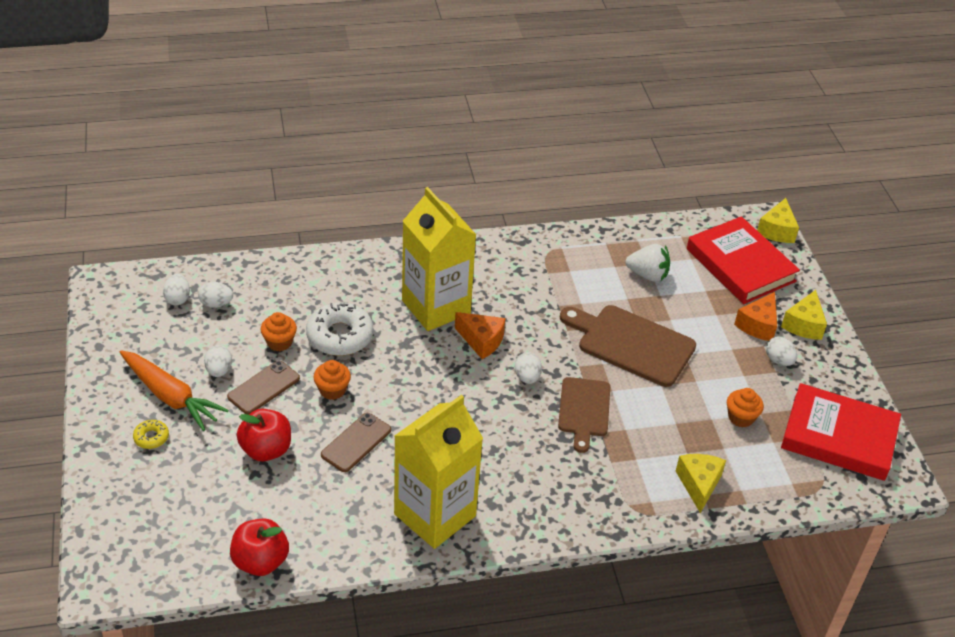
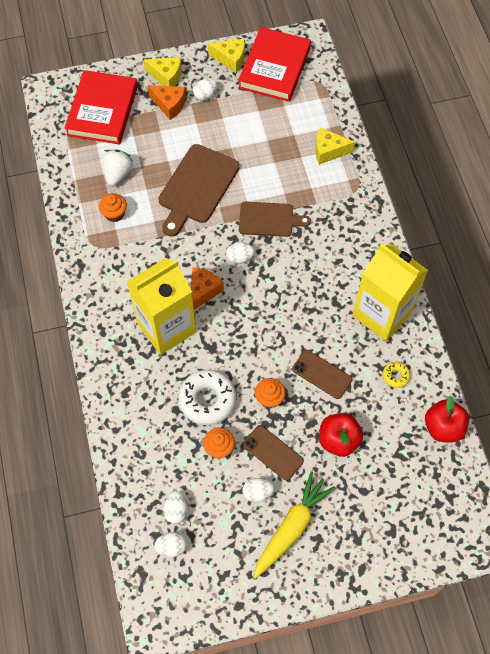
camera: 90 degrees left, 20 degrees up
(151, 437) = (338, 533): yellow donut -> yellow donut (395, 376)
(171, 396) = (291, 527): orange carrot -> yellow carrot
(740, 265) = (102, 111): red book -> red book turned 45 degrees counterclockwise
(741, 417) = (264, 122): orange cupcake -> orange cupcake (114, 214)
(777, 230) = (59, 83): yellow cheese -> yellow cheese (230, 59)

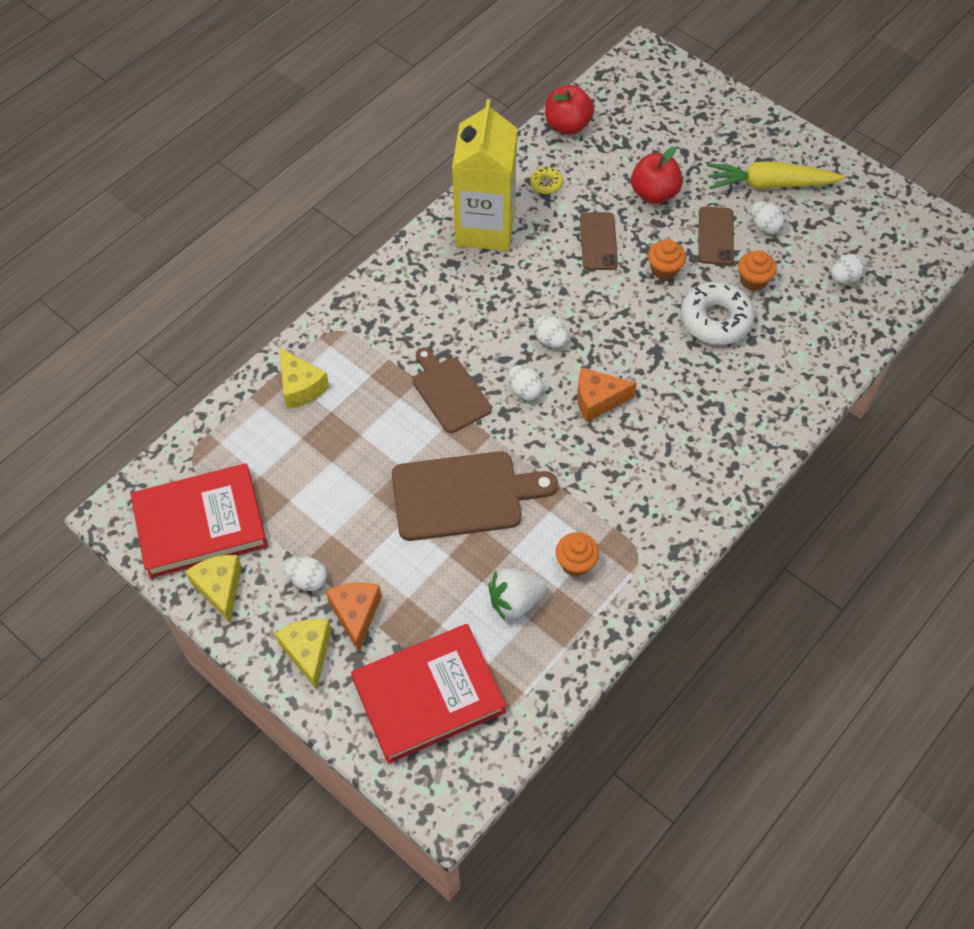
camera: 125 degrees left, 5 degrees down
(166, 328) = (672, 407): yellow carton -> none
(172, 547) = (878, 261): white egg -> white egg (550, 340)

